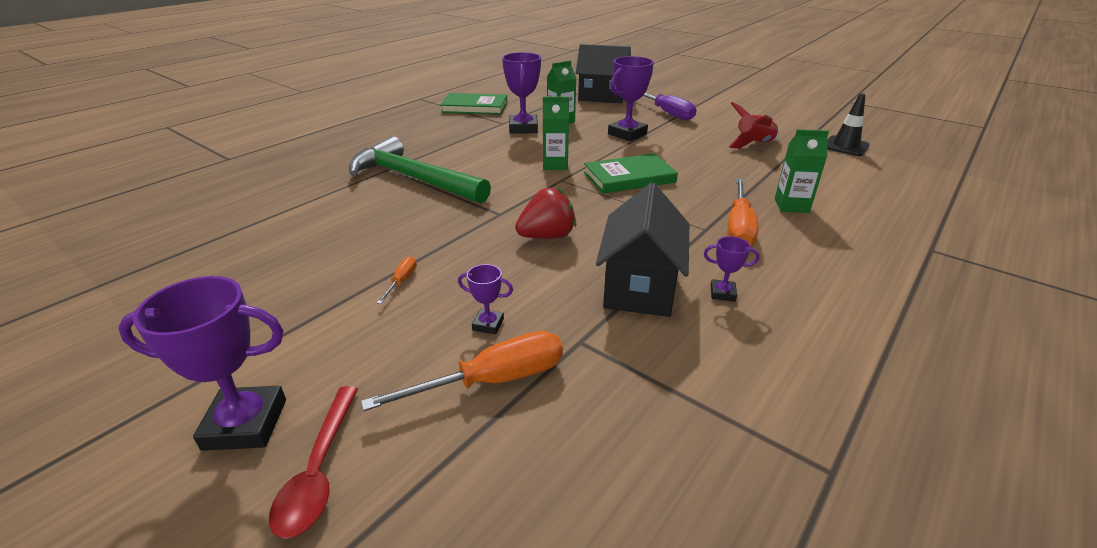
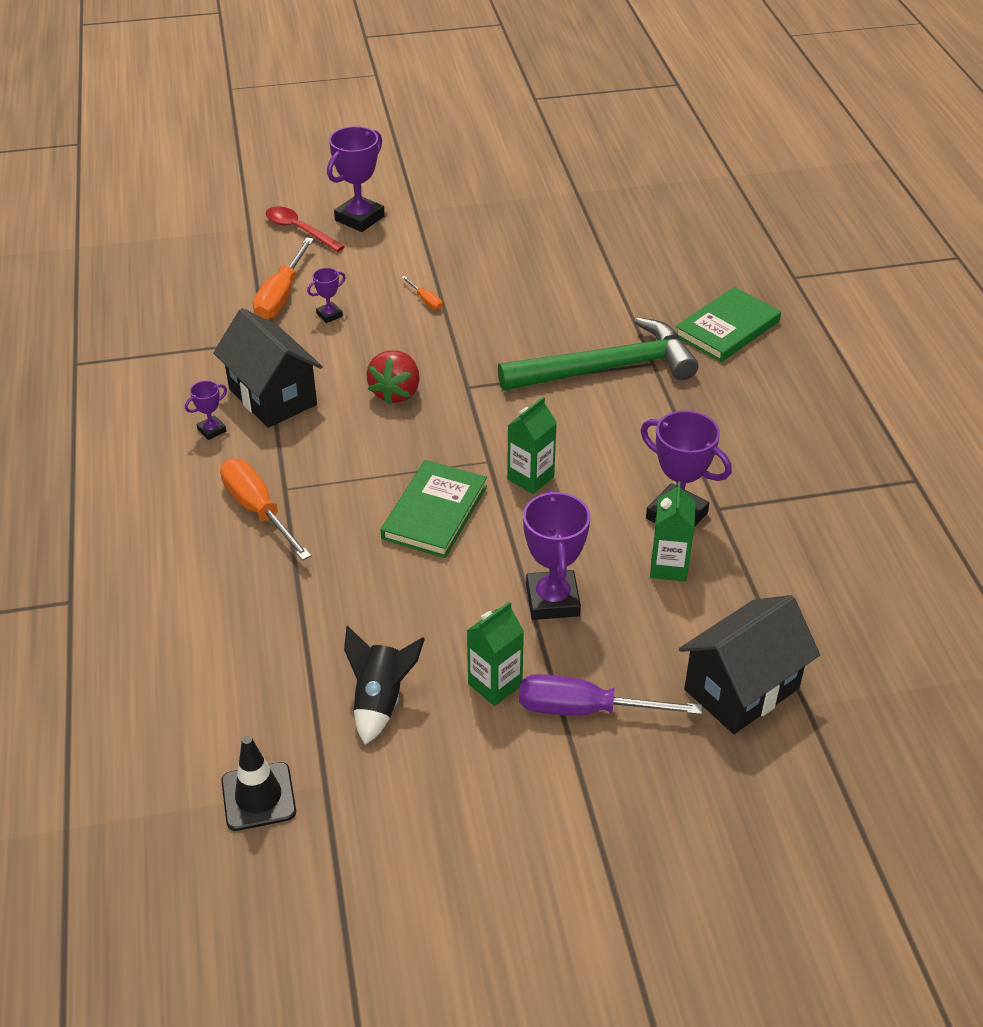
camera: 130 degrees right, 10 degrees up
(475, 107) = (818, 515): green book -> green book (727, 328)
(753, 144) = (380, 701): red rocket -> black rocket
(791, 205) = (236, 582): green carton -> green carton (495, 684)

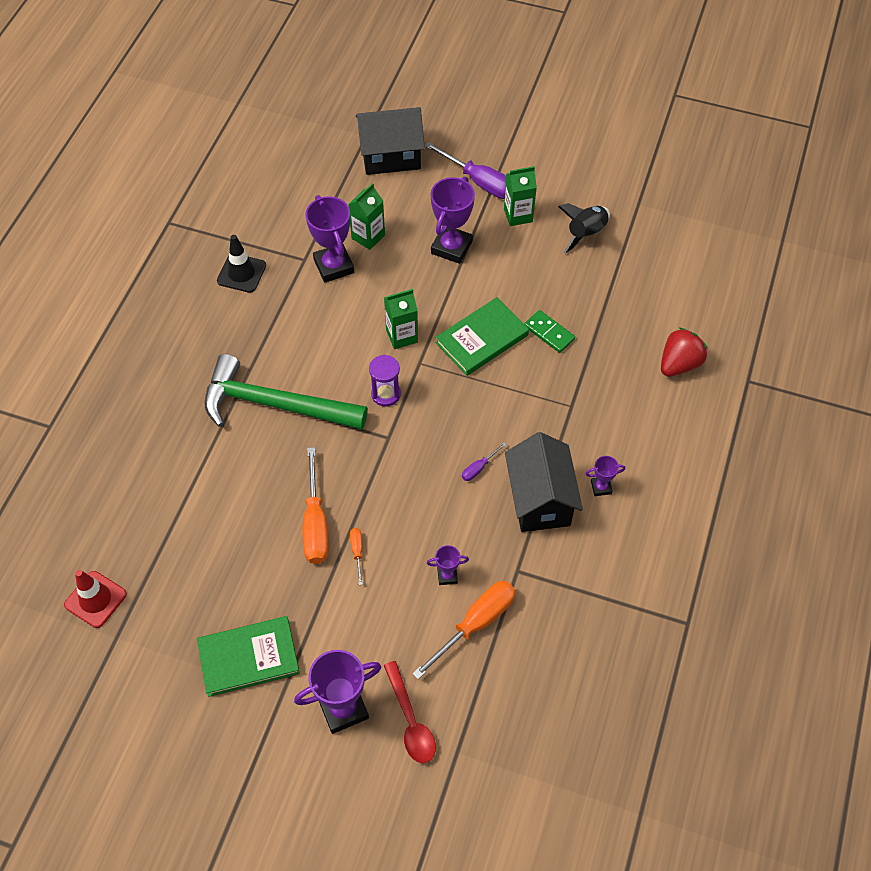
camera: 150 degrees left, 15 degrees up
(258, 510) = (598, 396): orange screwdriver -> orange screwdriver (315, 523)
(258, 796) = (675, 213): black traffic cone -> black traffic cone (241, 273)
(353, 398) = (479, 468): none -> purple screwdriver
(356, 552) = (549, 333): none -> green domino
(396, 392) = (444, 458): red strawberry -> red strawberry (679, 364)
(501, 419) = (386, 394): none -> purple hourglass
(617, 203) = (95, 599): none -> red traffic cone
(727, 328) = (154, 399): green book -> green book (248, 657)

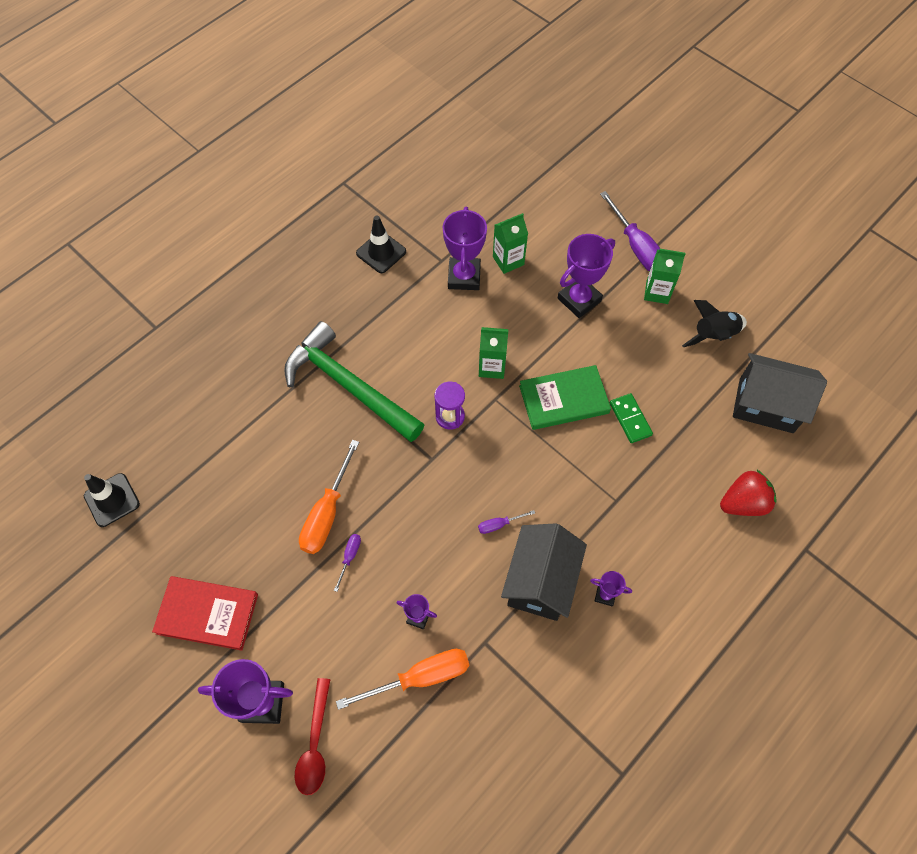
camera: 25 degrees right, 5 degrees up
(95, 599) = (112, 500): red traffic cone -> black traffic cone
(248, 657) = (207, 614): green book -> red book
(357, 552) = (349, 557): orange screwdriver -> purple screwdriver
(391, 156) = (566, 193): black house -> black house (766, 405)

